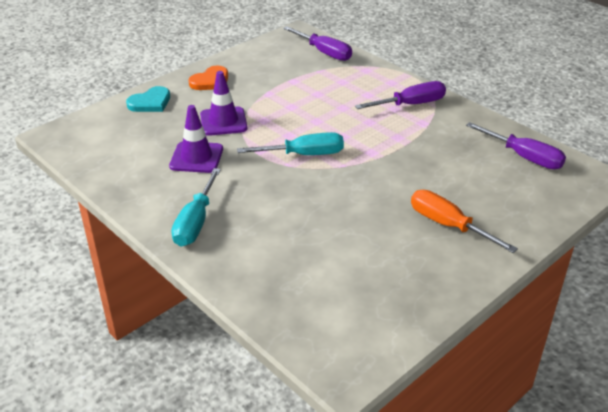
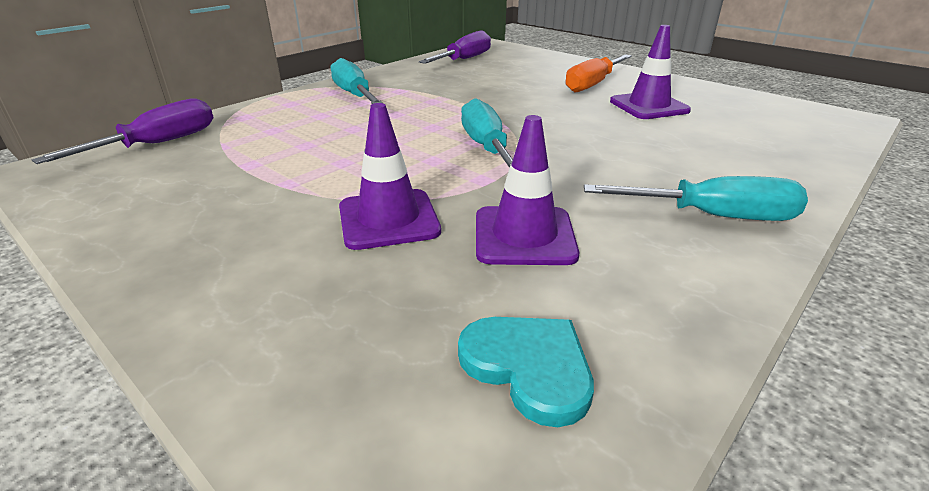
camera: 95 degrees left, 5 degrees down
(150, 102) = (276, 340): turquoise heart -> turquoise heart (528, 367)
(211, 81) = (200, 252): orange heart -> none
(384, 245) = (648, 106): none -> purple traffic cone
(410, 104) = (354, 95): purple screwdriver -> turquoise screwdriver

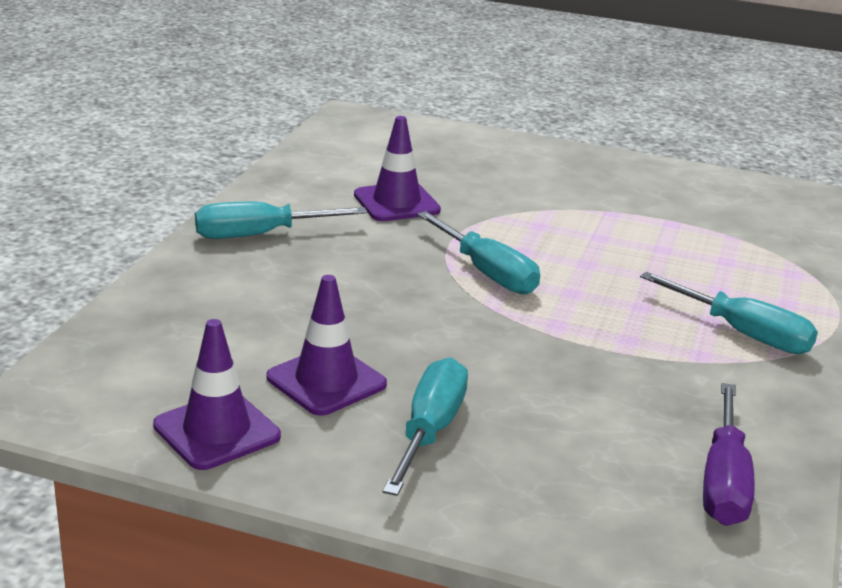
camera: 155 degrees right, 5 degrees down
(157, 144) = (790, 228): purple screwdriver -> none
(388, 219) = (499, 200): purple traffic cone -> purple traffic cone (217, 431)
(528, 367) = (360, 153): turquoise heart -> none
(593, 84) = (429, 431): orange screwdriver -> turquoise screwdriver

